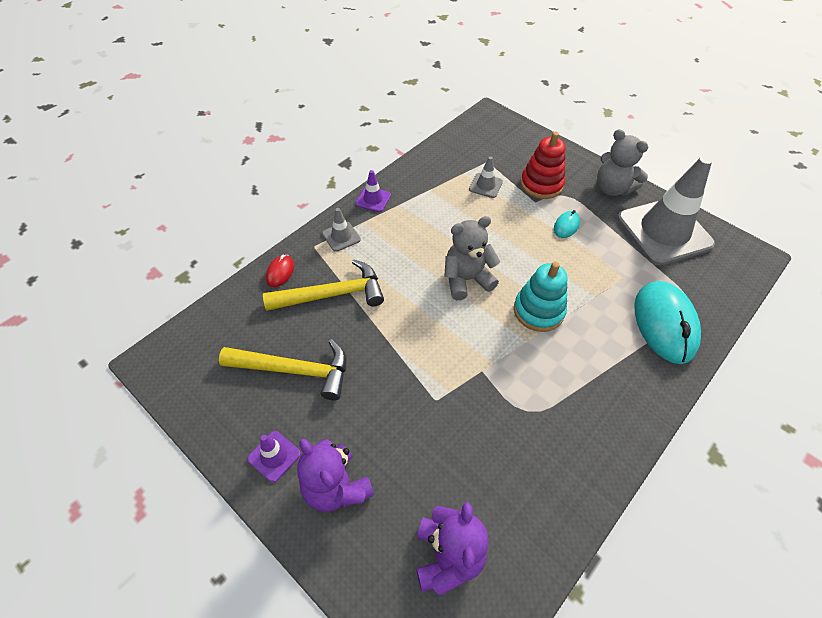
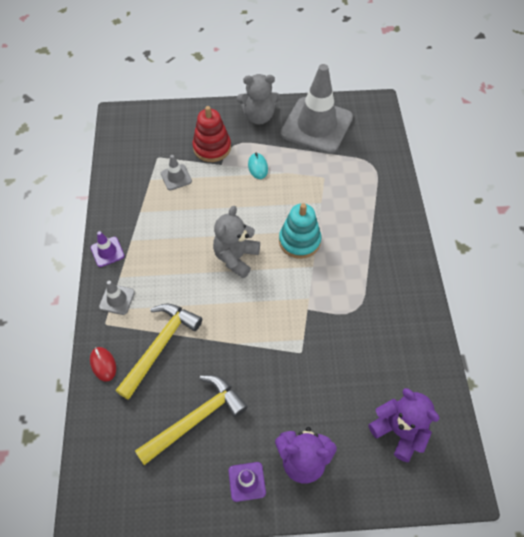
camera: 45 degrees left, 5 degrees up
(664, 324) = (372, 189): turquoise mouse -> none

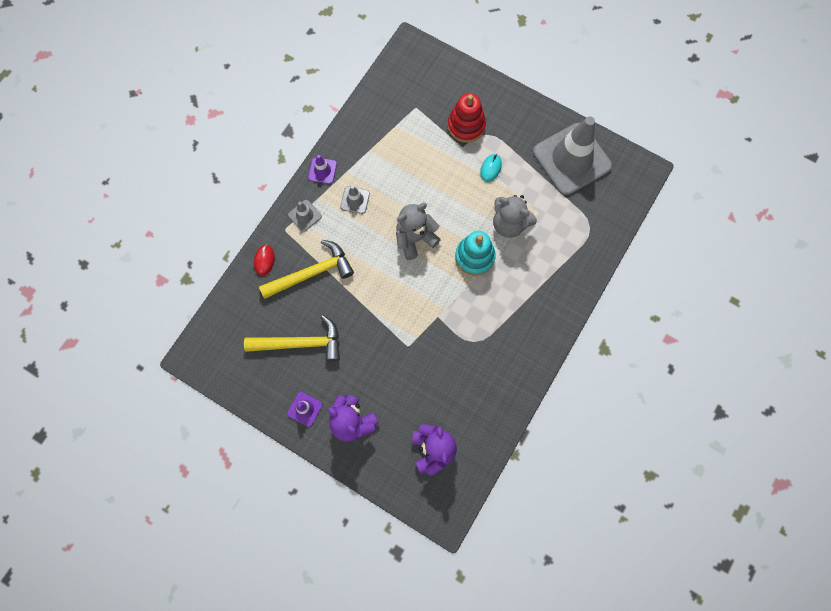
camera: 35 degrees right, 15 degrees up
(176, 177) = (417, 136): grey traffic cone -> grey traffic cone (355, 200)
(259, 116) = (528, 119): grey teddy bear -> grey teddy bear (509, 224)

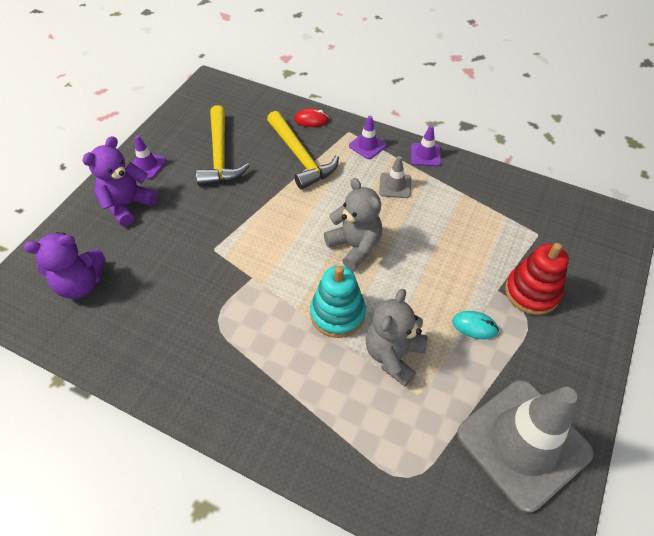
camera: 85 degrees right, 20 degrees down
(305, 215) = (367, 145): grey traffic cone -> purple traffic cone

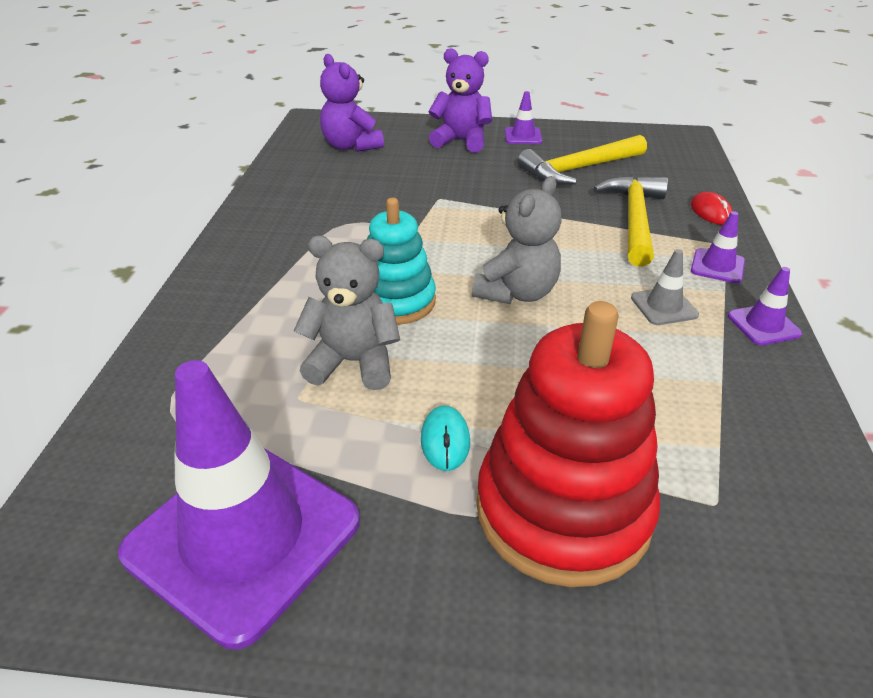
camera: 70 degrees right, 15 degrees down
(301, 157) = (634, 219): yellow hammer -> yellow hammer turned 150 degrees clockwise
(523, 443) = (243, 536): grey traffic cone -> purple traffic cone
(531, 292) = (563, 510): red stacking toy -> red stacking toy, size x1.61

